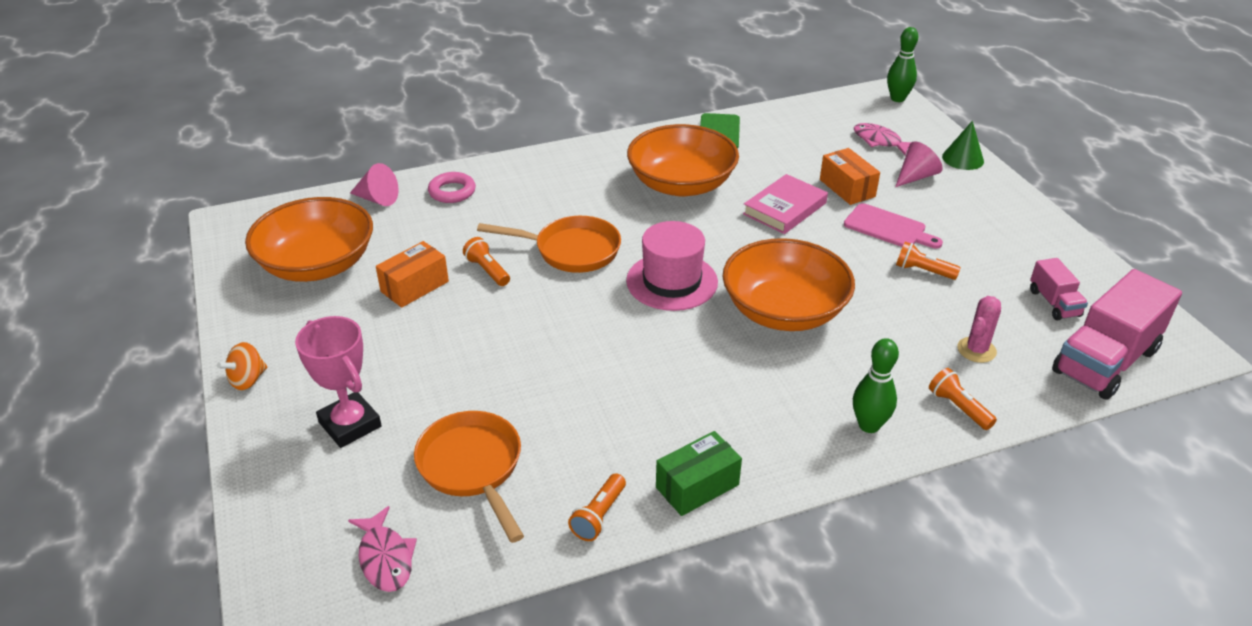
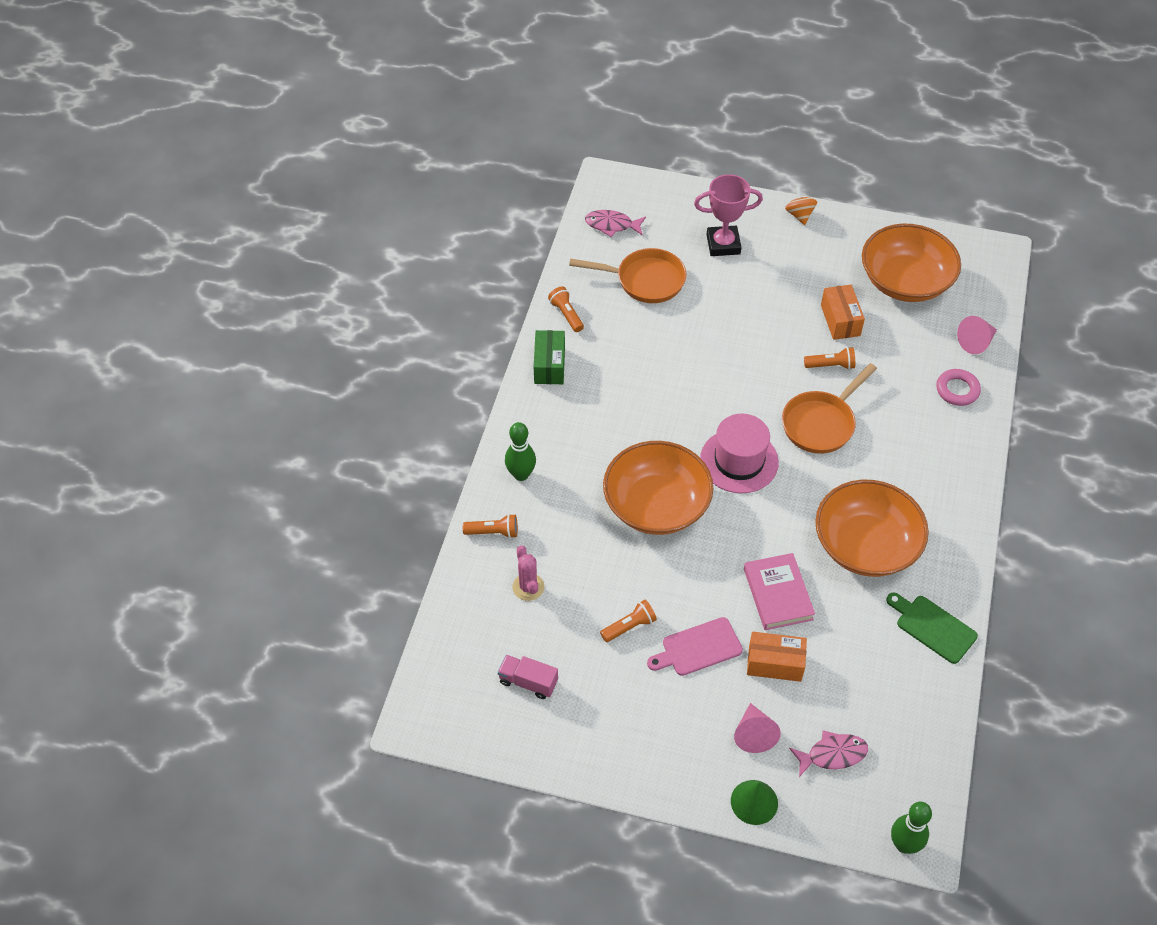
camera: 125 degrees right, 15 degrees up
(1105, 361) = (454, 655): pink truck -> none

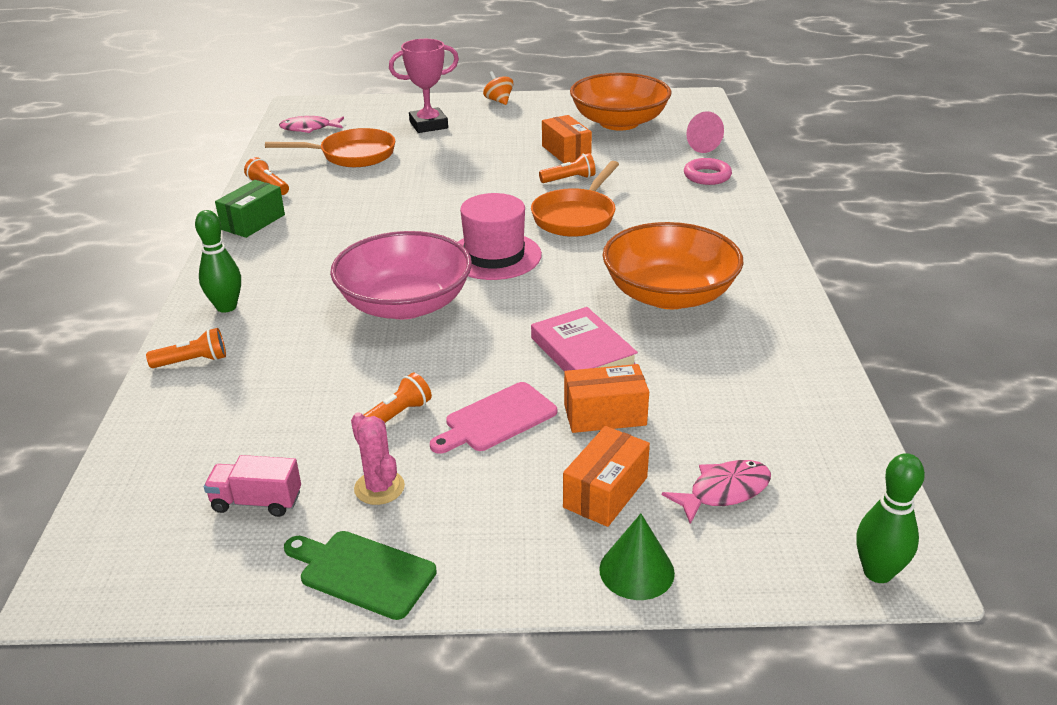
camera: 15 degrees left, 20 degrees down
(528, 587) = (246, 403): pink cactus -> pink cactus (379, 488)
(549, 365) = (253, 222): green box -> green box turned 45 degrees clockwise
(656, 505) = (405, 304): orange bowl -> pink bowl
(754, 734) = (605, 492): pink cone -> orange box
(933, 627) = (784, 346): green cutting board -> green cutting board (362, 572)

